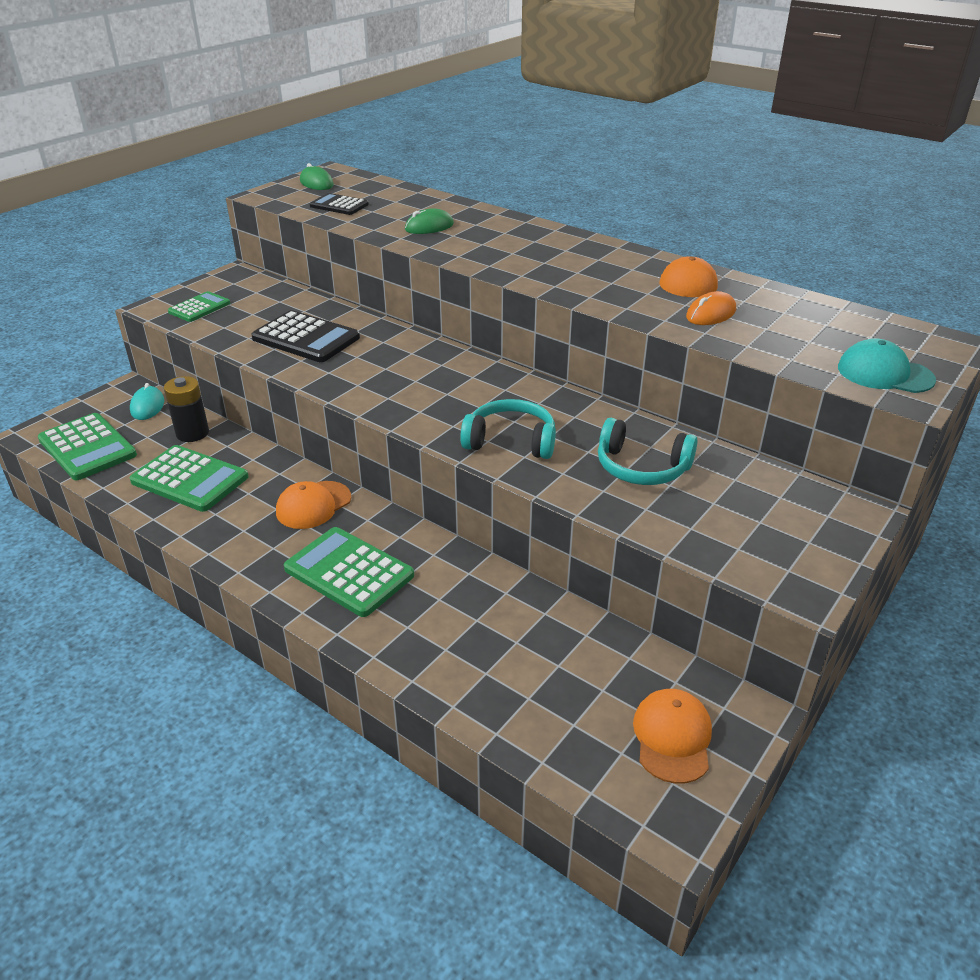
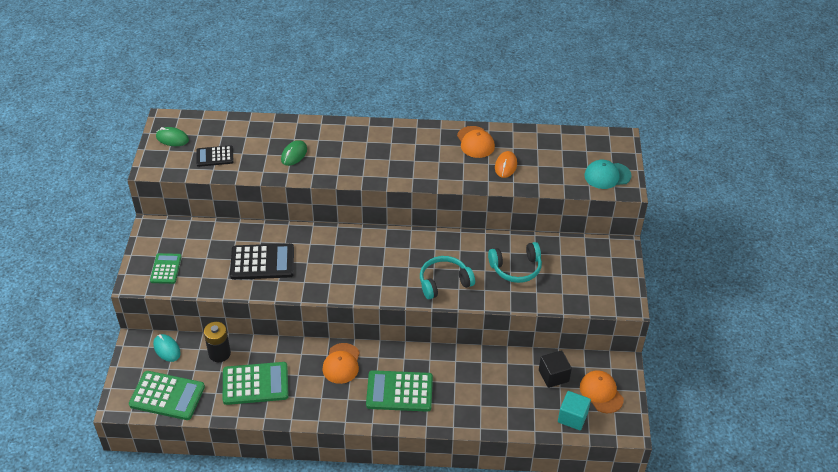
camera: 35 degrees left, 10 degrees up
(583, 748) = (572, 417): none -> turquoise cube
(606, 668) = (553, 376): none -> black cube

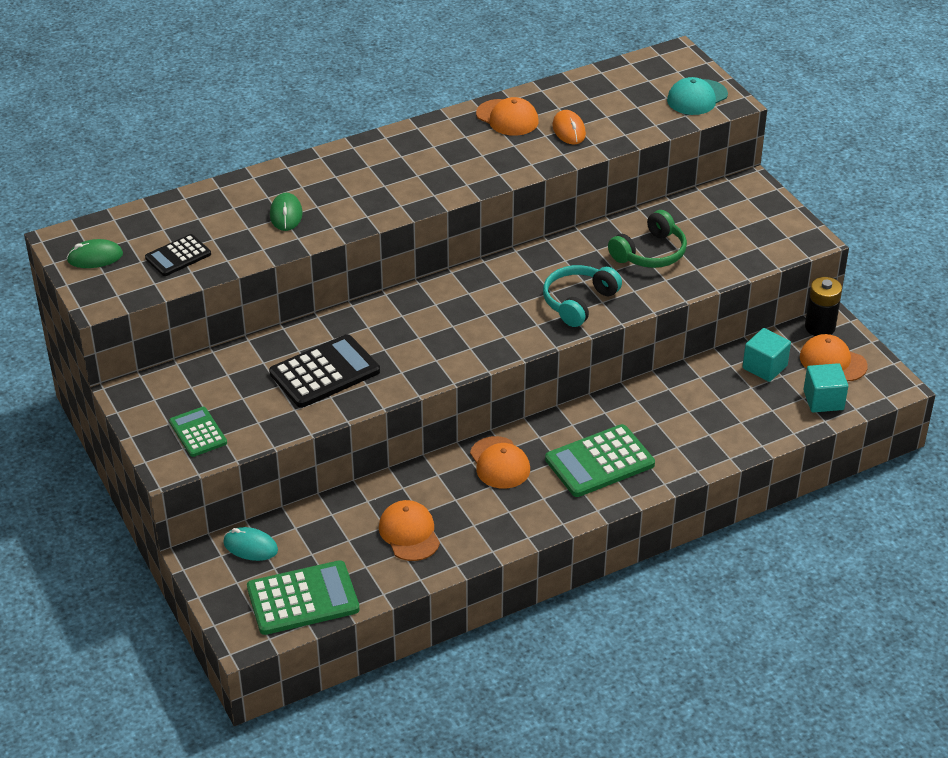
camera: 30 degrees left, 5 degrees down
(219, 353) = (328, 521): black battery -> black battery (820, 327)
(255, 384) = (409, 533): green calculator -> orange cap
(516, 268) = (650, 253): turquoise headphones -> green headphones
(553, 376) = (764, 367): black cube -> turquoise cube

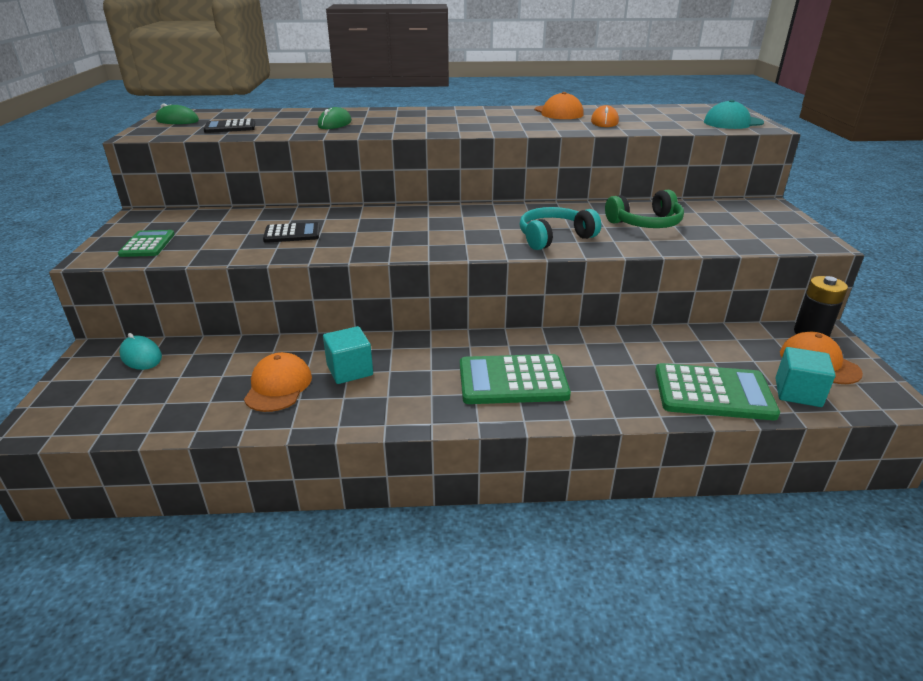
camera: 25 degrees right, 10 degrees down
(303, 599) = (124, 410): green calculator -> green calculator (713, 393)
(324, 372) = (292, 233): black calculator -> black calculator, size x0.60
(499, 463) = (415, 355): orange cap -> none
(764, 367) = (736, 349): turquoise cube -> turquoise cube (350, 370)

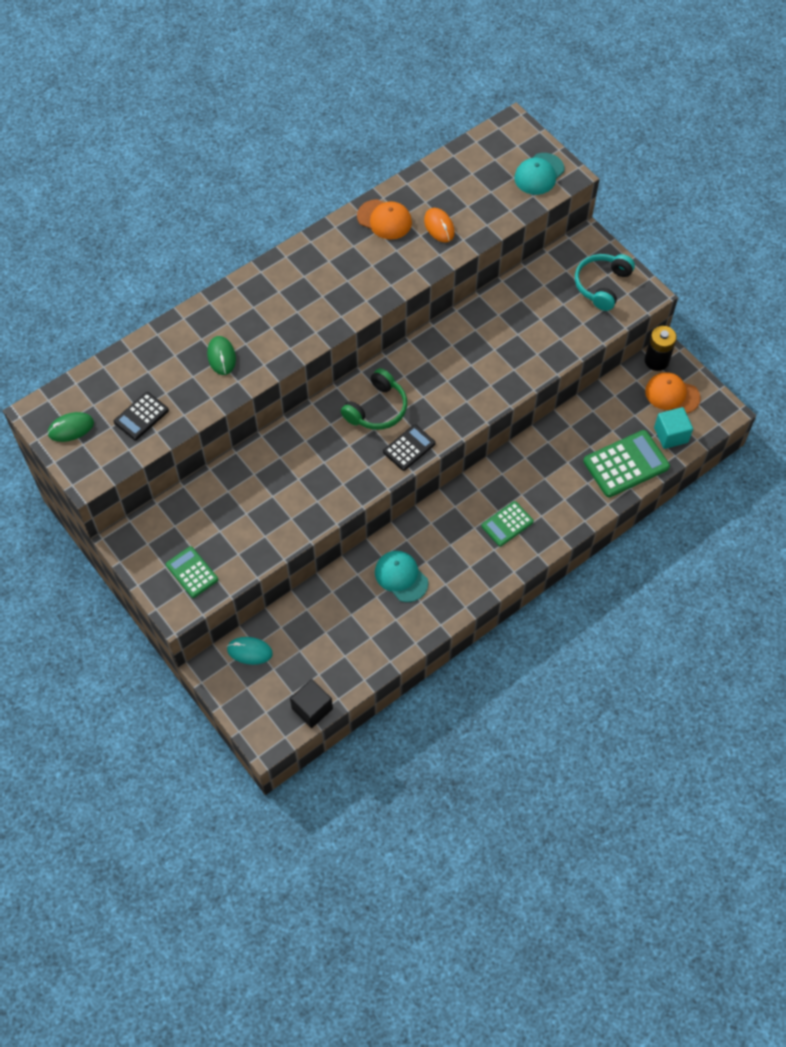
camera: 35 degrees left, 30 degrees up
(112, 426) = (312, 708): none -> black cube
(278, 386) = (372, 618): orange cap -> none
(292, 233) = (280, 494): black calculator -> black calculator (409, 448)
(350, 370) = (401, 577): turquoise cube -> turquoise cap
(512, 380) = (507, 524): green calculator -> green calculator, size x0.60
(554, 237) = (471, 388): turquoise headphones -> turquoise headphones (602, 285)
(645, 223) = (519, 327): green headphones -> green headphones (377, 409)

